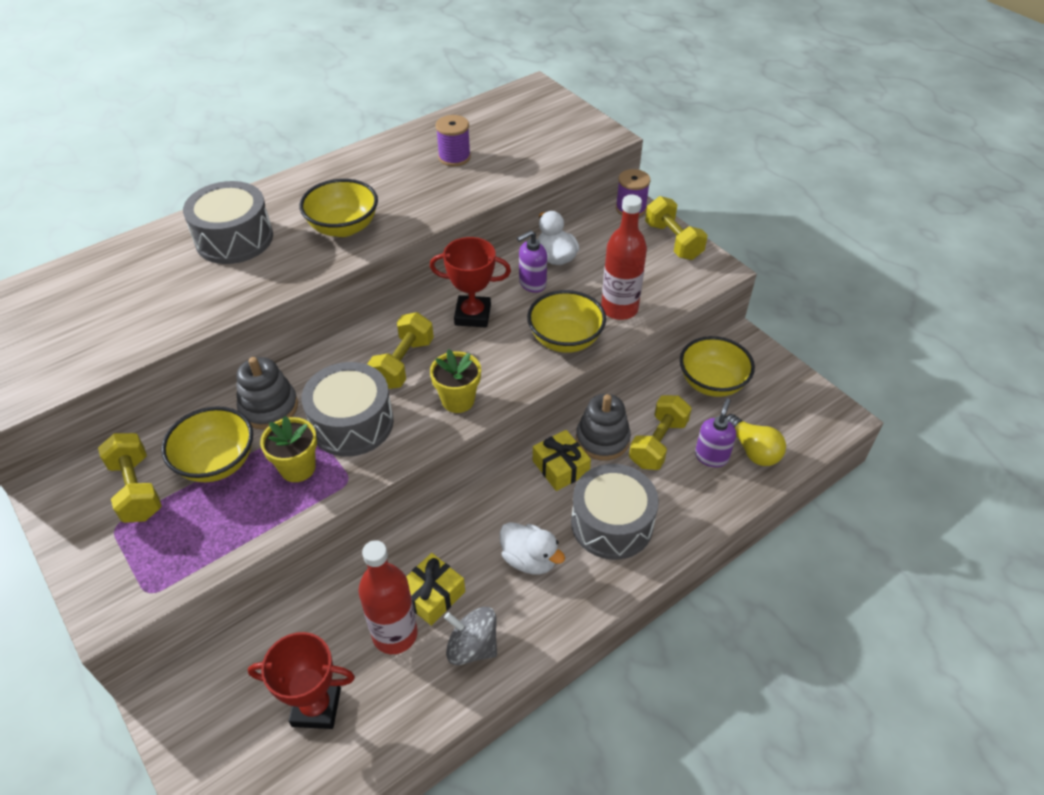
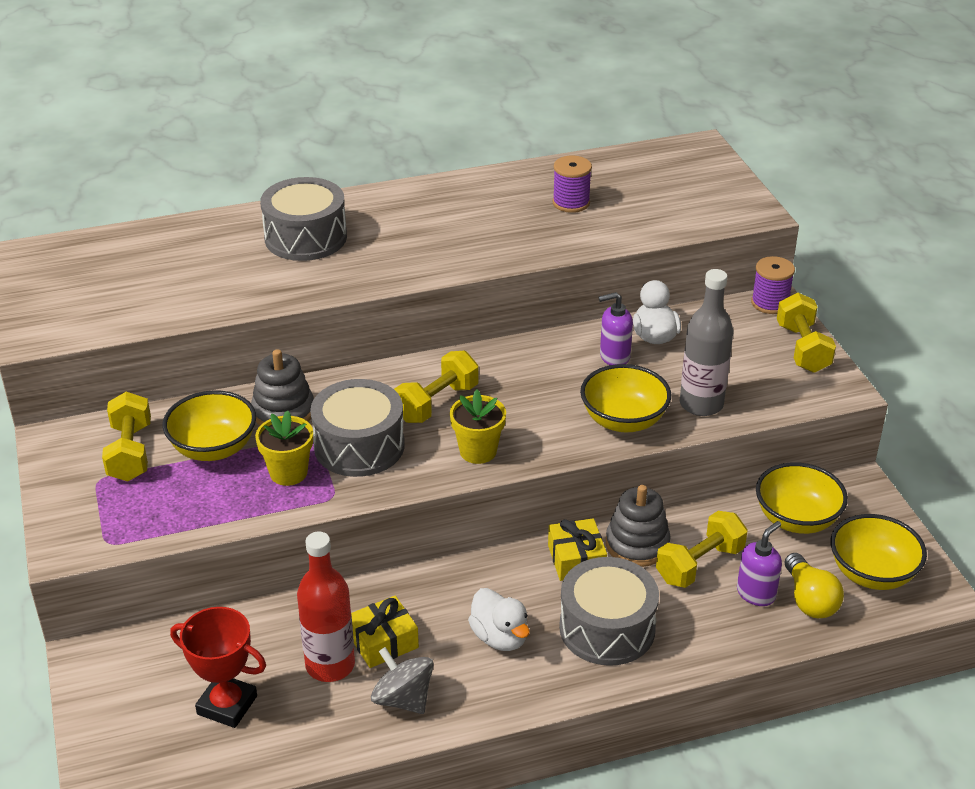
camera: 20 degrees right, 10 degrees down
(343, 227) = (420, 249): yellow bowl -> yellow bowl (872, 573)
(472, 315) = (533, 373): red trophy -> none
(619, 309) = (701, 404): red bottle -> grey bottle

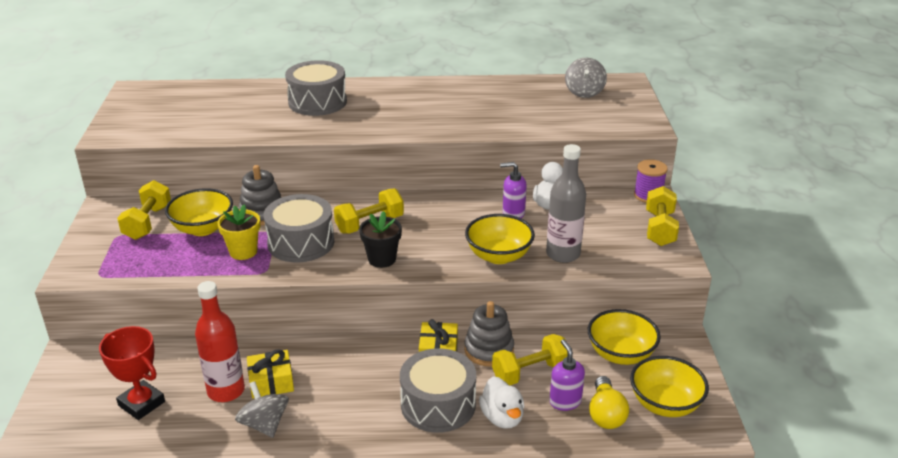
camera: 15 degrees right, 5 degrees down
(478, 451) = (382, 259): yellow flower pot -> black flower pot
(500, 637) = (356, 395): white duck -> white duck (502, 418)
(571, 203) = (513, 104): purple spool -> none
(654, 171) = (584, 92): none -> grey spinning top
(756, 593) = (565, 401): purple soap dispenser -> purple soap dispenser turned 75 degrees counterclockwise

